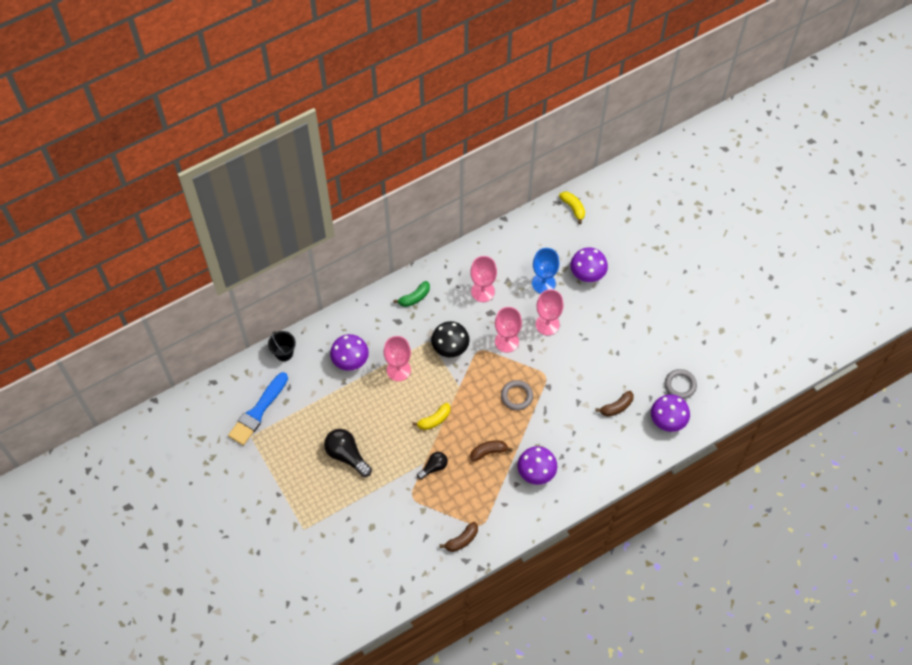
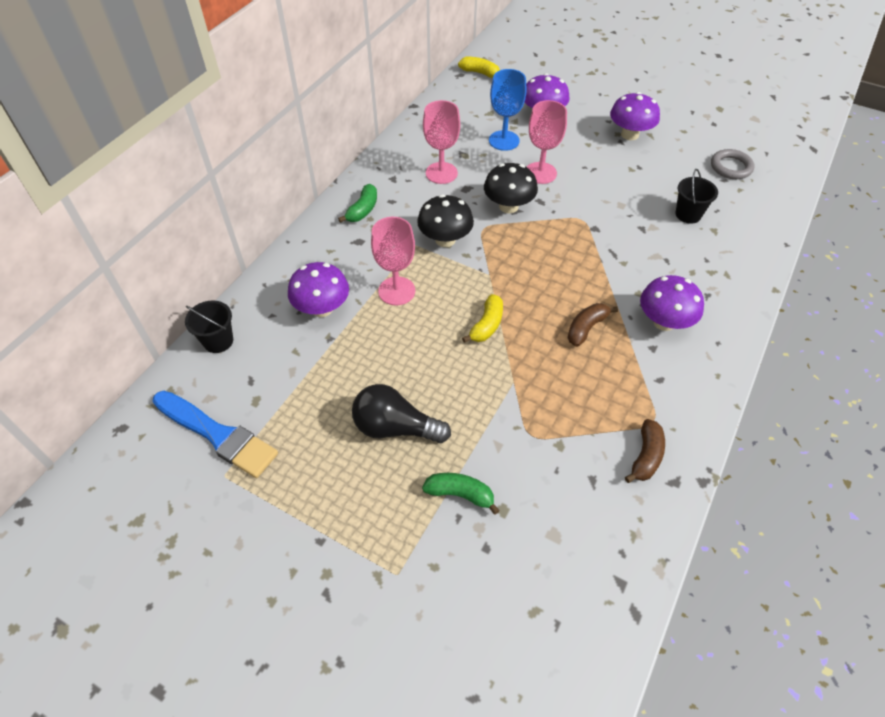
camera: 30 degrees left, 10 degrees down
(258, 411) = (218, 435): blue brush -> blue brush turned 60 degrees counterclockwise
(356, 508) = (460, 494): none -> green banana
(434, 467) = (531, 381): black light bulb -> none
(506, 341) = (508, 206): pink goblet -> black mushroom
(516, 396) = (567, 254): grey ring -> none
(616, 407) = (688, 214): brown banana -> black bucket
(668, 420) = (752, 202): purple mushroom -> purple mushroom (629, 134)

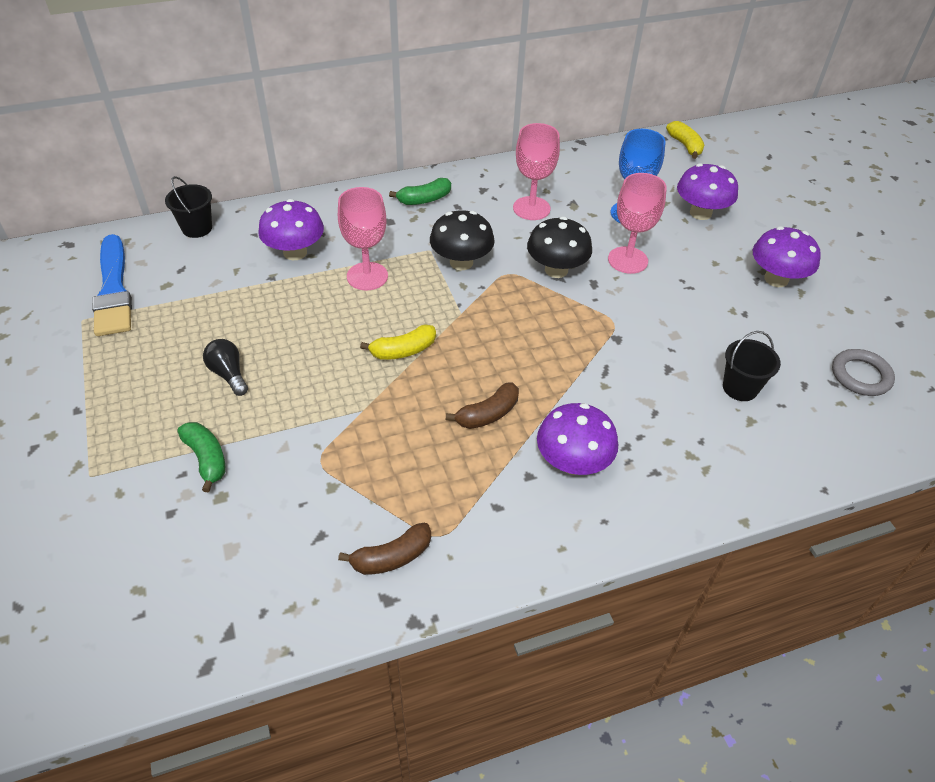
camera: 40 degrees right, 5 degrees down
(395, 427) = (228, 374): black light bulb -> black light bulb, size x0.61
(586, 328) = (488, 414): brown banana -> brown banana turned 150 degrees clockwise

